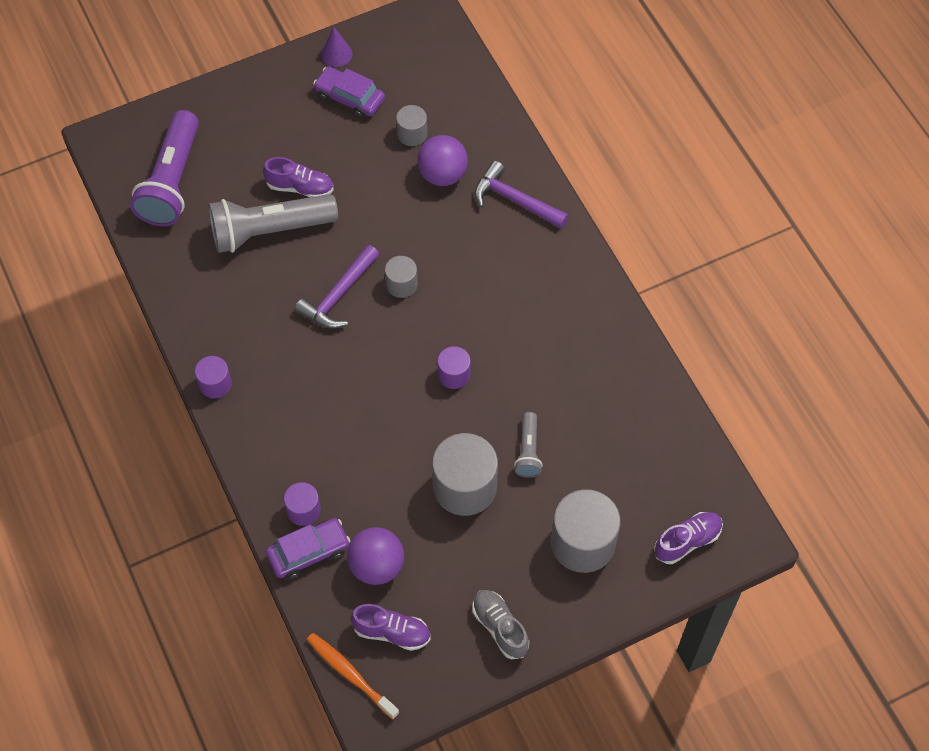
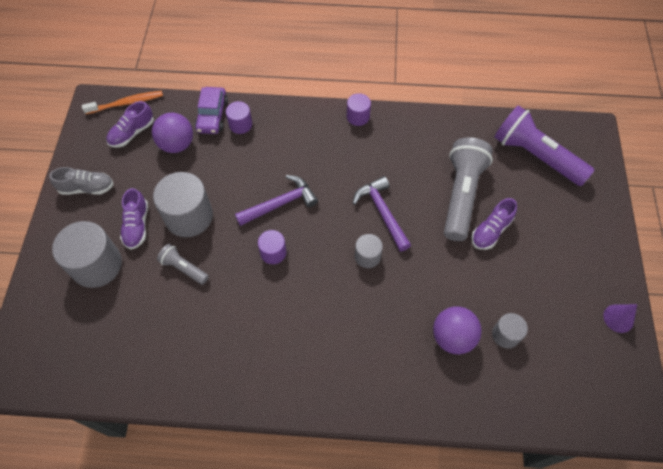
camera: 120 degrees right, 0 degrees up
(349, 98) = (565, 306): purple car -> none
(515, 200) = (397, 380): purple hammer -> purple hammer (280, 204)
(687, 541) = (42, 333): purple shoe -> purple shoe (137, 225)

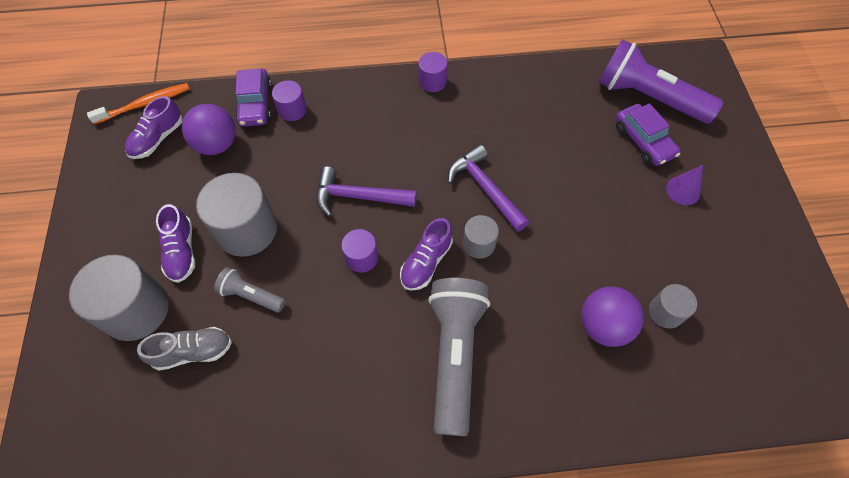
camera: 10 degrees left, 0 degrees up
(87, 188) = (109, 214): grey shoe -> grey shoe (193, 352)
(280, 204) = (359, 197): purple hammer -> purple hammer turned 135 degrees counterclockwise
(461, 195) = (573, 154): grey flashlight -> grey flashlight (454, 355)
(491, 231) = (618, 190): purple shoe -> purple shoe (426, 262)
(522, 192) = (643, 141): none -> purple car
(618, 318) = (790, 270): purple cone -> purple cone (683, 190)

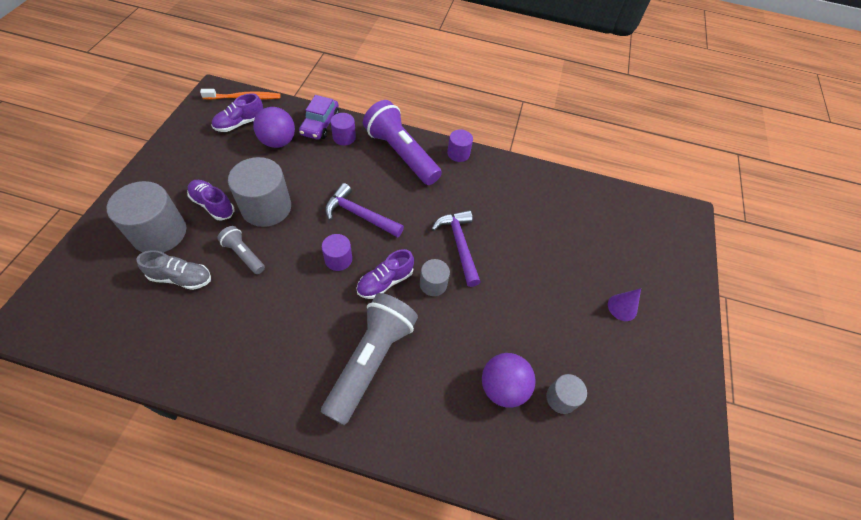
camera: 15 degrees right, 5 degrees down
(181, 251) = (213, 205): purple shoe -> purple shoe turned 120 degrees clockwise
(643, 141) = (606, 256): purple car -> none
(647, 97) = (626, 225): purple flashlight -> purple flashlight (401, 154)

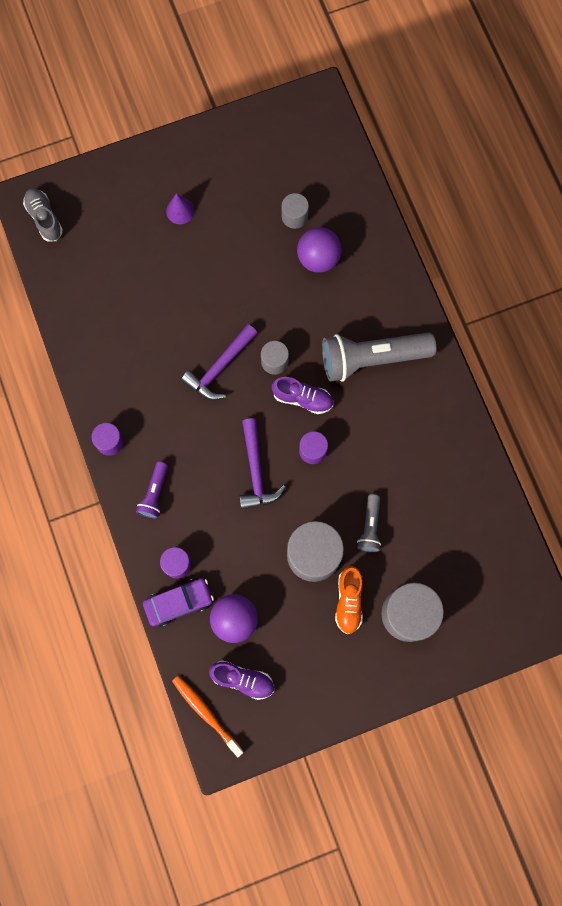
camera: 120 degrees left, 20 degrees up
(181, 278) = (427, 552): grey shoe -> grey shoe (44, 218)
(213, 205) = (349, 601): purple shoe -> orange shoe
(401, 154) = (155, 493): purple flashlight -> purple flashlight, size x0.49

